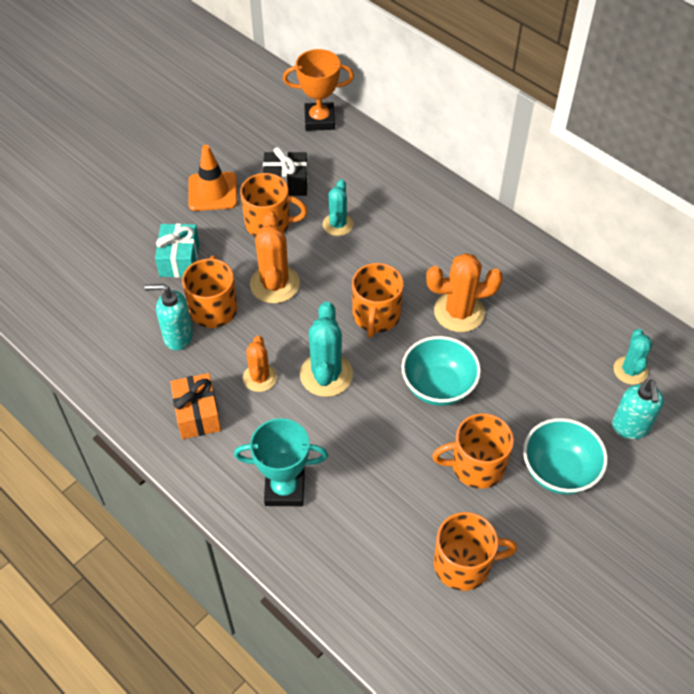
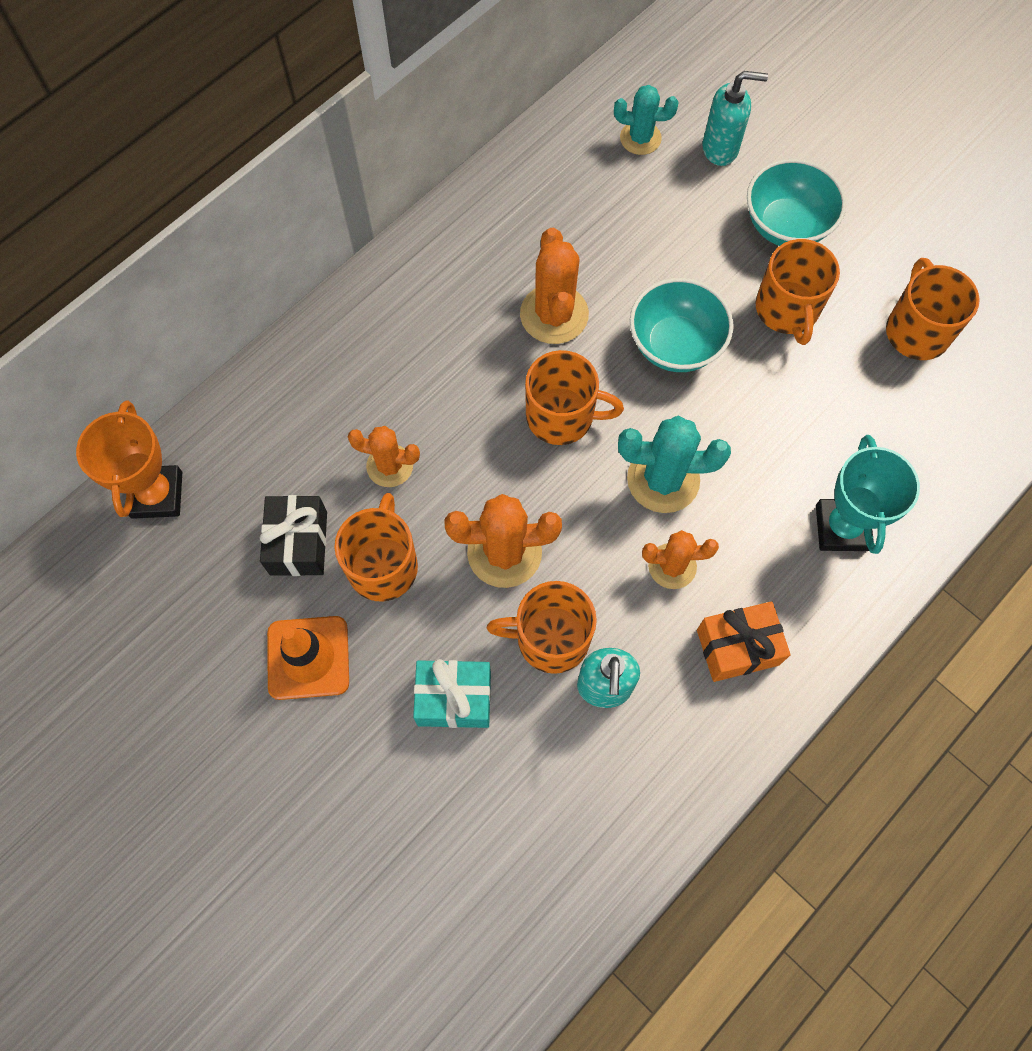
camera: 90 degrees left, 15 degrees up
(338, 224) = (390, 466): turquoise cactus -> orange cactus

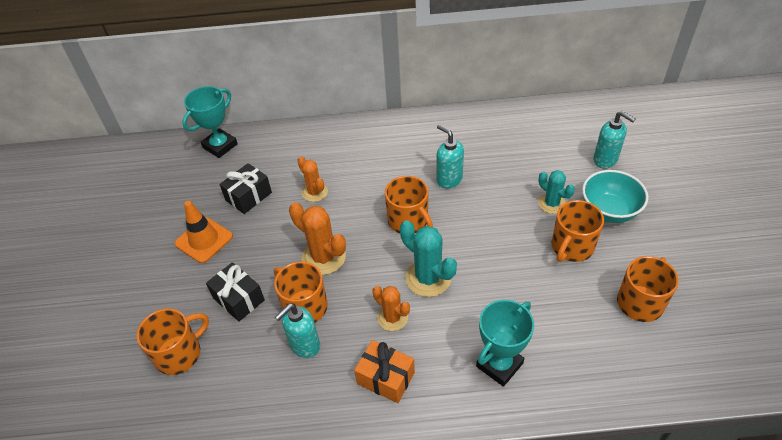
camera: 45 degrees right, 20 degrees down
(157, 495) = (220, 146): orange trophy -> turquoise trophy
(383, 565) = (270, 227): orange mug -> orange mug (179, 353)
(454, 698) = (238, 299): turquoise gift -> black gift
(554, 314) = (449, 179): orange cactus -> turquoise soap dispenser
(640, 138) = (566, 134): turquoise cactus -> turquoise cactus (551, 203)
(675, 345) = (495, 226): turquoise bowl -> none

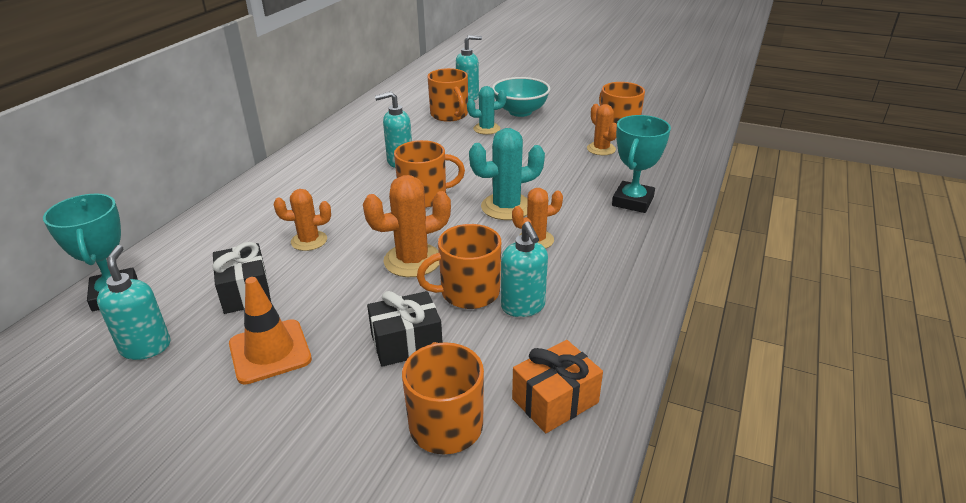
camera: 65 degrees left, 15 degrees down
(186, 188) = (146, 347): none -> turquoise soap dispenser
(386, 378) = (605, 264): orange gift -> orange gift (555, 400)
(499, 365) = (632, 201): turquoise trophy -> turquoise trophy turned 45 degrees clockwise
(571, 247) = (540, 136): orange mug -> orange mug (449, 115)
(584, 304) = (601, 149): none -> orange cactus

